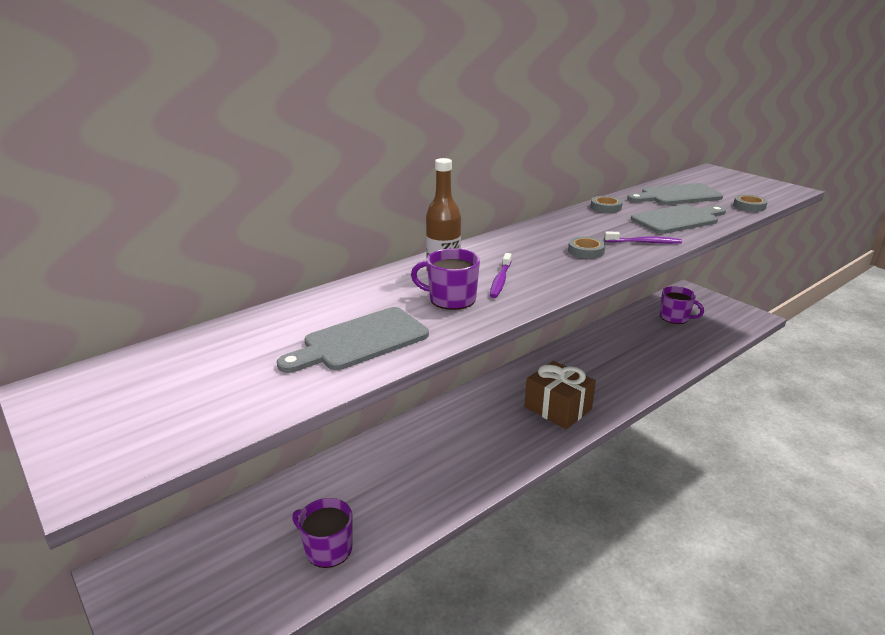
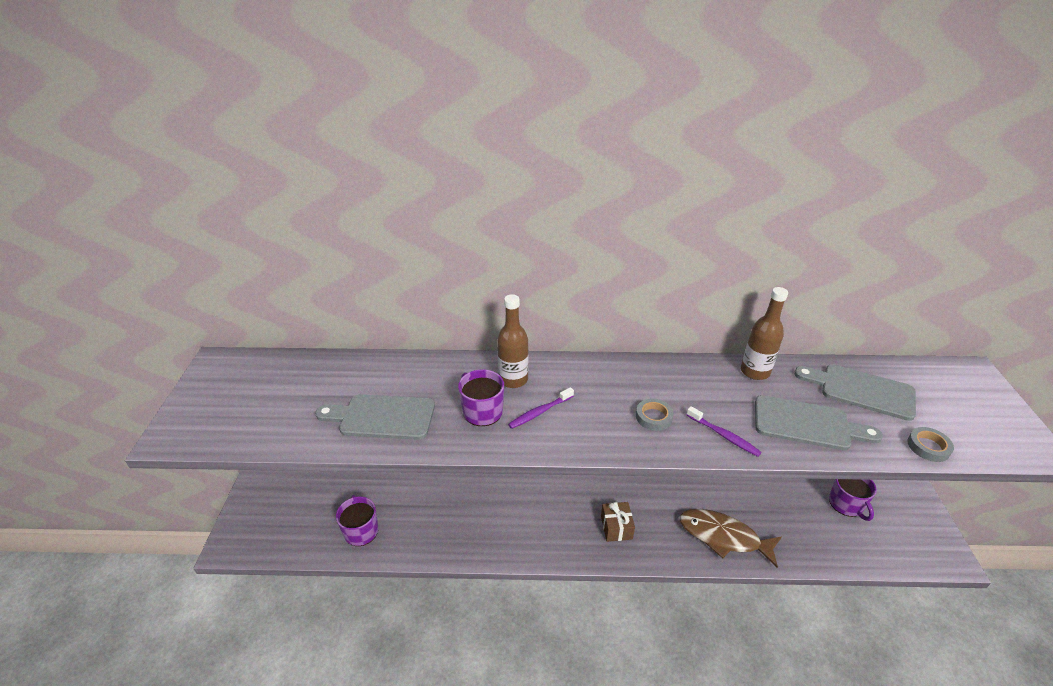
camera: 40 degrees right, 10 degrees up
(558, 408) = (616, 527): brown gift -> brown gift, size x0.62
(606, 207) = (755, 371): grey tape -> brown bottle
(633, 373) = (723, 537): none -> brown fish

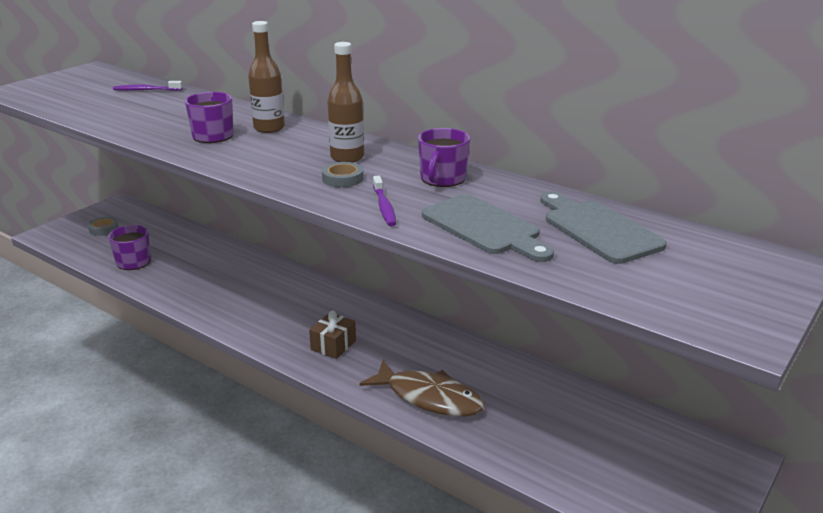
camera: 35 degrees right, 10 degrees down
(382, 417) = (141, 118): grey cutting board -> none
(540, 412) = (255, 148): purple toothbrush -> purple toothbrush (146, 90)
(723, 537) = (429, 397): brown fish -> brown fish turned 150 degrees clockwise
(755, 371) = (501, 185): brown bottle -> brown bottle (347, 157)
(846, 504) = (617, 439): purple mug -> purple mug (442, 179)
(928, 447) = (594, 283): grey tape -> grey tape (104, 229)

